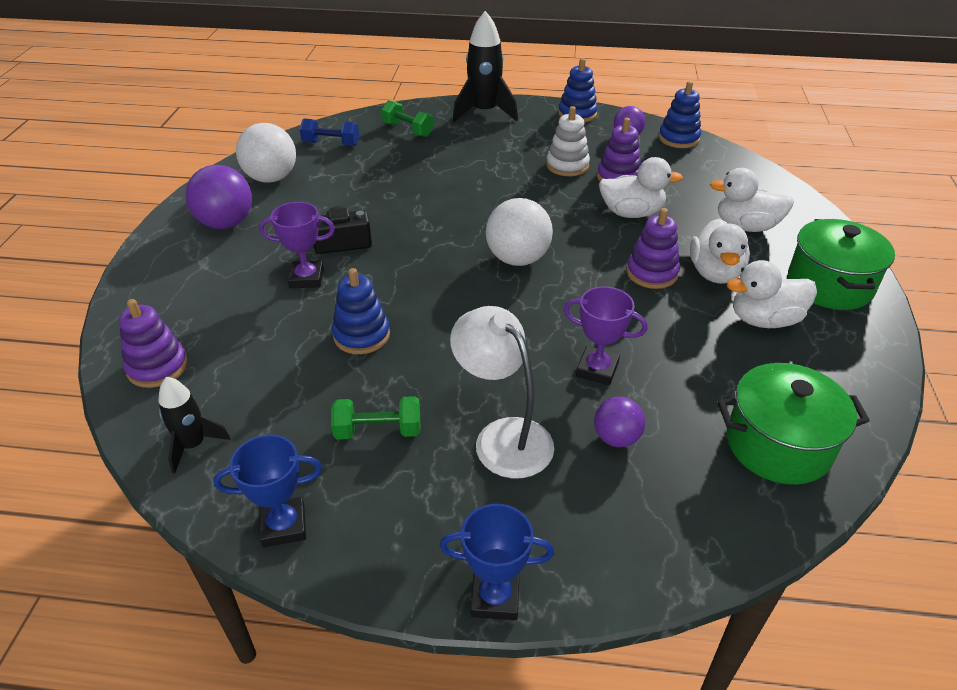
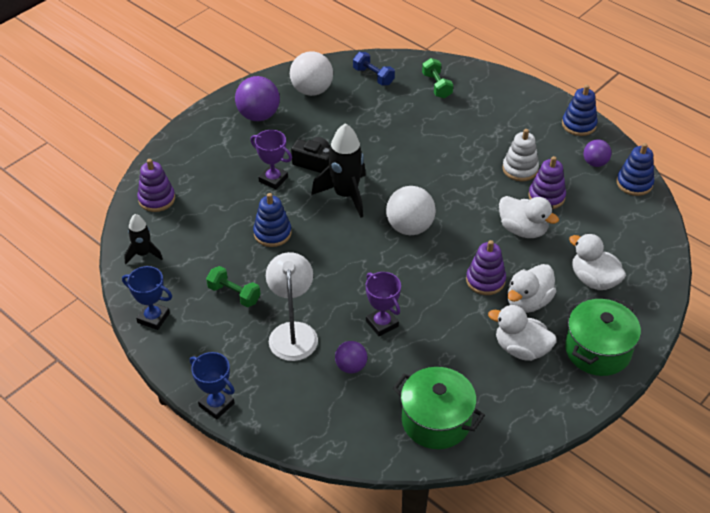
camera: 35 degrees right, 5 degrees up
(484, 112) = (508, 93): black rocket -> black rocket (345, 195)

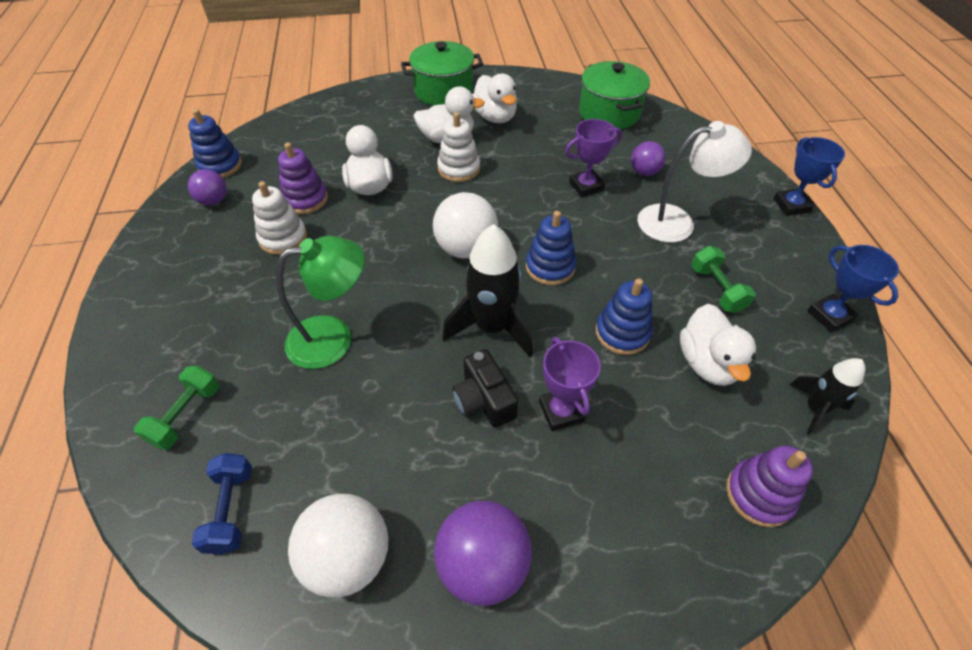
camera: 140 degrees left, 5 degrees up
(293, 332) = (677, 222): white lamp -> white lamp turned 135 degrees counterclockwise
(382, 323) = (586, 186): purple trophy -> purple trophy turned 60 degrees clockwise
(418, 144) = (333, 338): none -> green lamp
(485, 280) = (459, 169): purple stacking toy -> white stacking toy
(579, 125) = (153, 245): blue stacking toy -> blue stacking toy (550, 267)
(593, 280) = (377, 125): white duck -> white duck (707, 363)

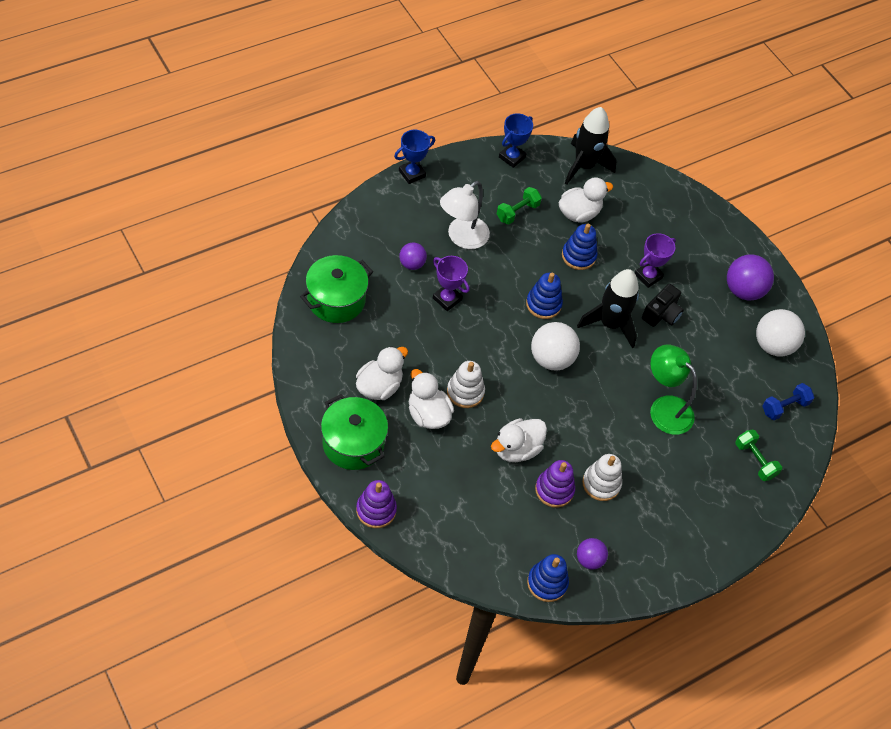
camera: 120 degrees left, 5 degrees up
(186, 415) = (755, 460): green dumbbell -> green dumbbell turned 60 degrees clockwise
(677, 222) = (462, 238): white lamp -> white lamp turned 105 degrees counterclockwise
(759, 494) = (647, 189): purple stacking toy -> purple stacking toy (376, 510)
(815, 408) = (584, 166): black rocket -> black rocket, size x1.72

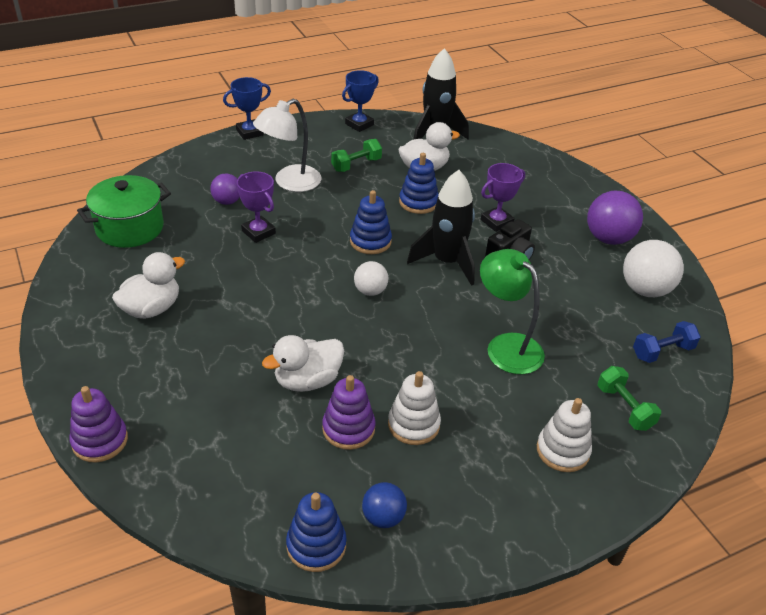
camera: 10 degrees right, 15 degrees down
(353, 443) = (97, 365): green pot -> none
(428, 414) = (203, 339): white duck -> none
(465, 392) = (256, 318): white stacking toy -> white stacking toy (562, 451)
(551, 359) = (370, 291): white ball -> white ball, size x0.59
(589, 559) = (383, 517): purple ball -> blue ball

